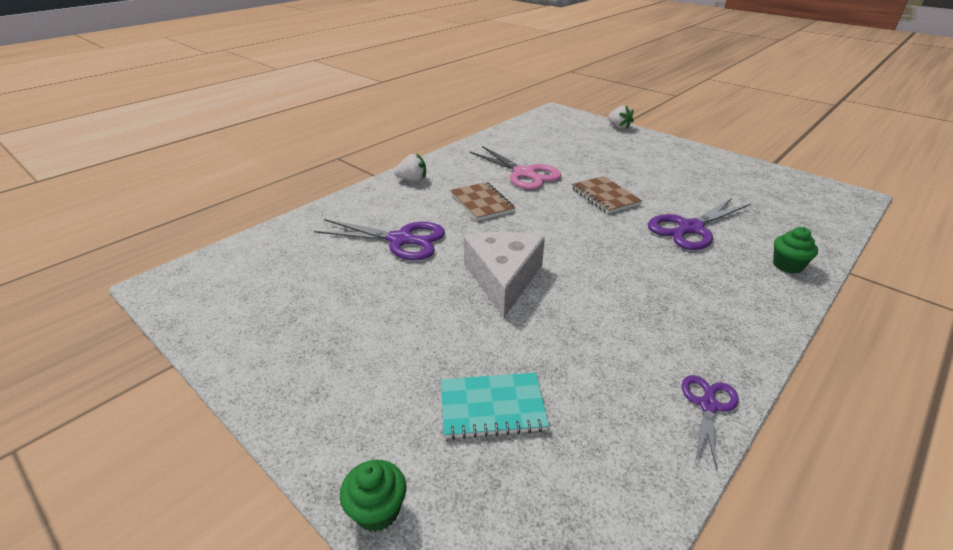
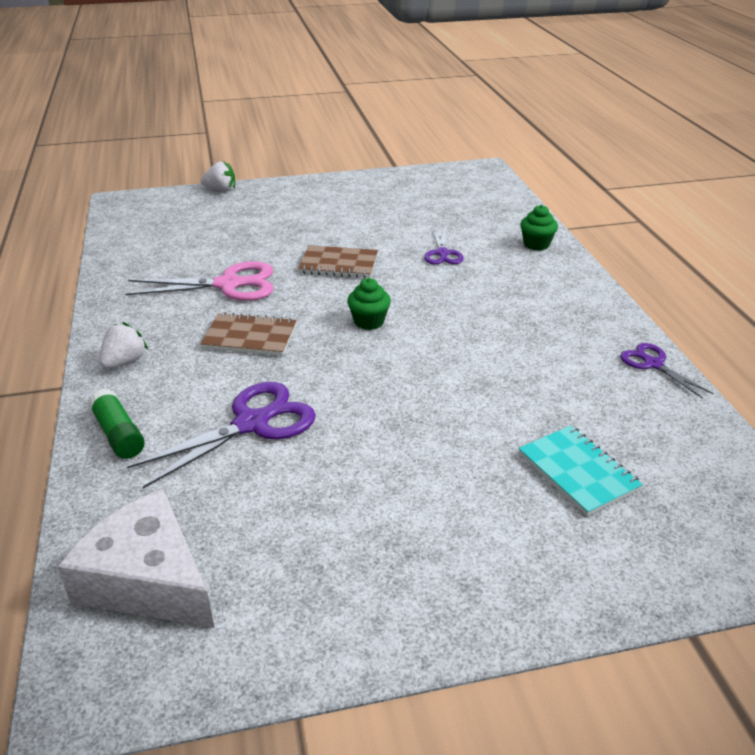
camera: 55 degrees left, 0 degrees up
(351, 206) = (118, 434): none -> green glue stick
(377, 510) = (651, 591): green cupcake -> green cupcake (369, 321)
(492, 407) = (577, 472): turquoise notebook -> turquoise notebook turned 60 degrees counterclockwise
(503, 278) = (404, 385): white cheese -> white cheese (148, 579)
(690, 228) = (442, 254): purple scissors -> purple scissors, size x0.57

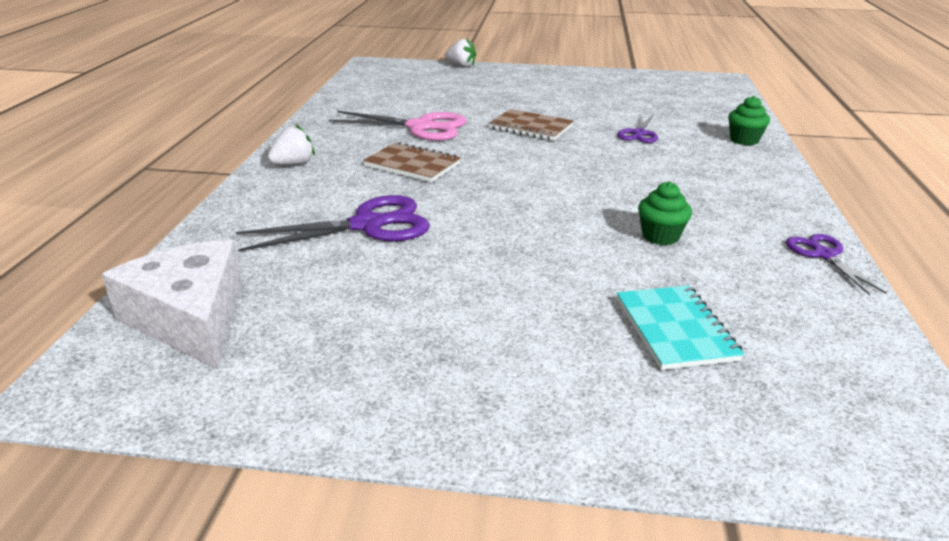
camera: 20 degrees right, 5 degrees down
(118, 434) = (250, 211): green glue stick -> none
(369, 321) = (531, 171): green cupcake -> green cupcake (660, 236)

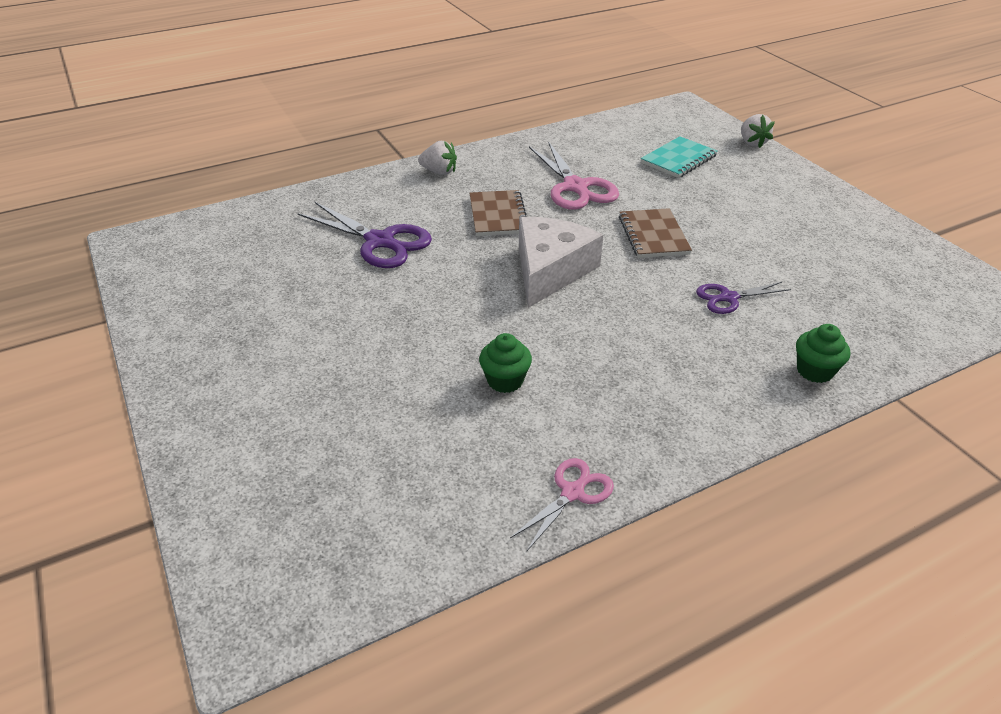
camera: 55 degrees right, 10 degrees up
(191, 318) = (216, 239): white cheese -> white cheese (550, 270)
(675, 329) = (355, 433): turquoise notebook -> turquoise notebook (678, 159)
(823, 255) = (573, 492): purple scissors -> pink scissors

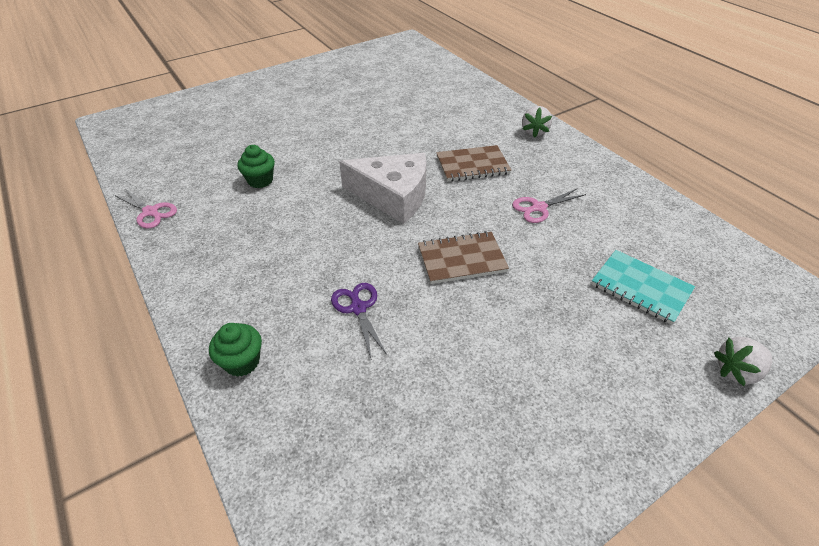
camera: 85 degrees right, 5 degrees up
(380, 242) = (421, 117): purple scissors -> none
(576, 187) = (538, 208): pink scissors -> pink scissors, size x0.57

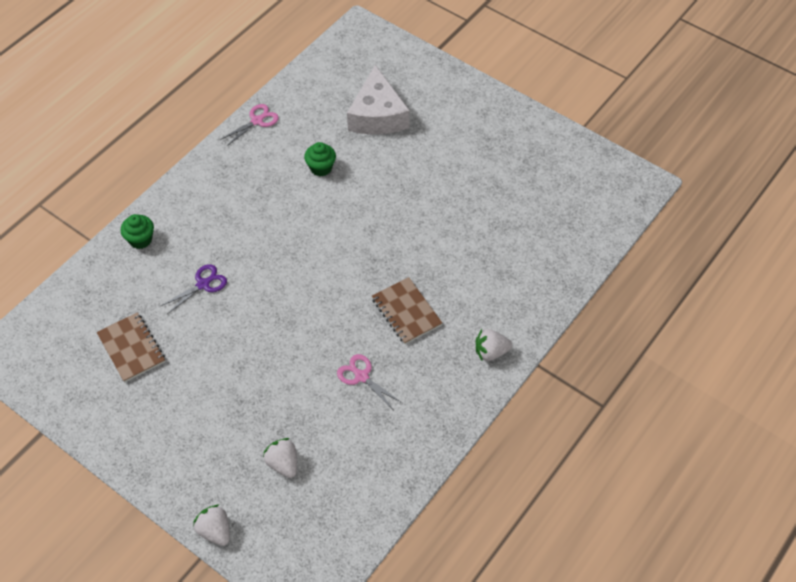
camera: 70 degrees right, 10 degrees up
(151, 212) = (257, 121): pink scissors -> pink scissors turned 150 degrees counterclockwise
(393, 196) = (336, 265): white cheese -> white cheese (377, 115)
(461, 259) = (274, 334): brown notebook -> brown notebook (131, 348)
(640, 288) = (283, 464): turquoise notebook -> white strawberry

